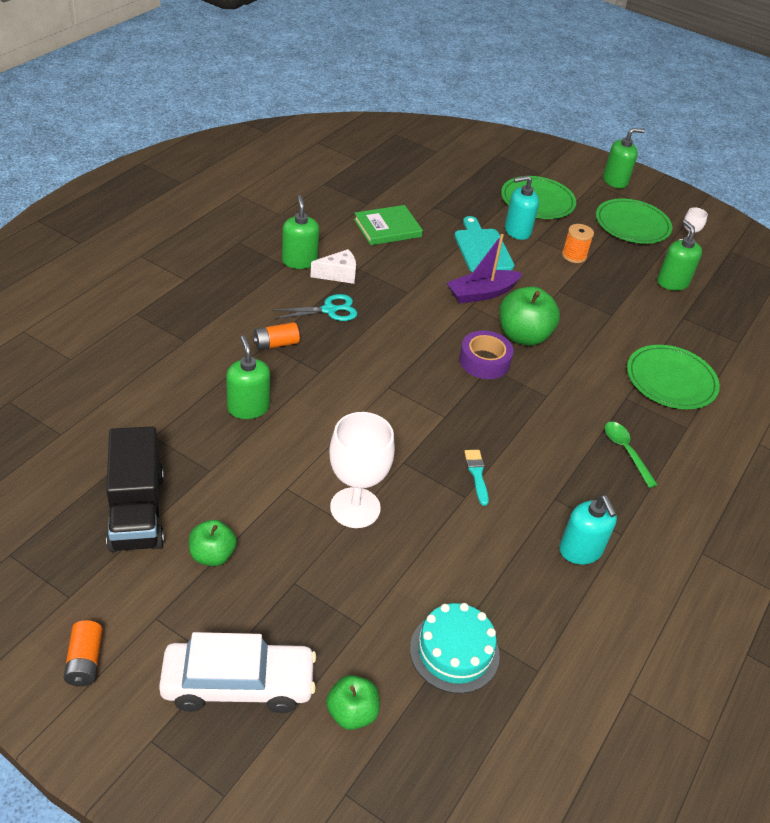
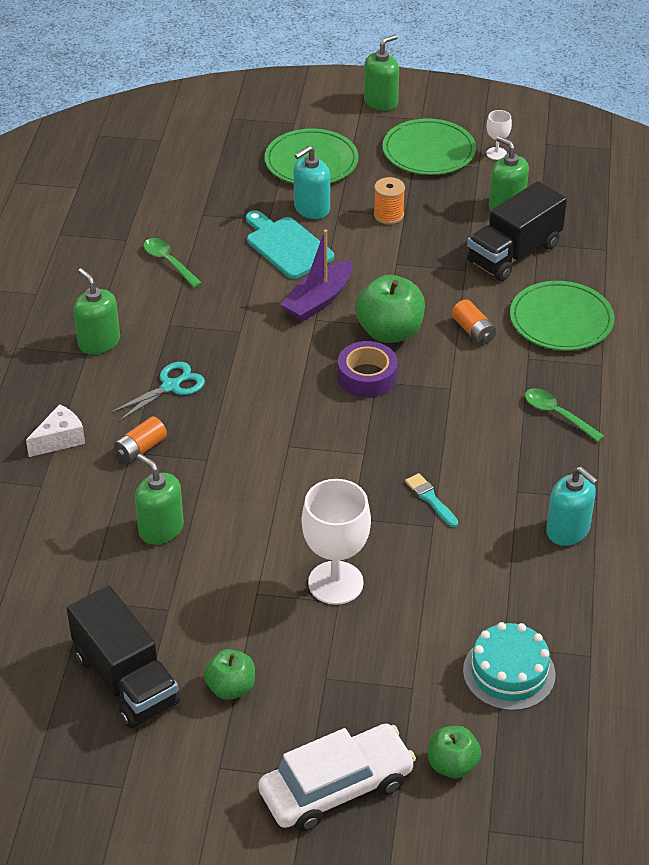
camera: 20 degrees left, 0 degrees up
(85, 661) = (182, 833): orange battery -> orange battery (473, 331)
(338, 274) = (152, 341): white cheese -> white cheese (60, 439)
(387, 228) = (168, 262): green book -> green spoon
(659, 317) = (514, 253): none -> black truck

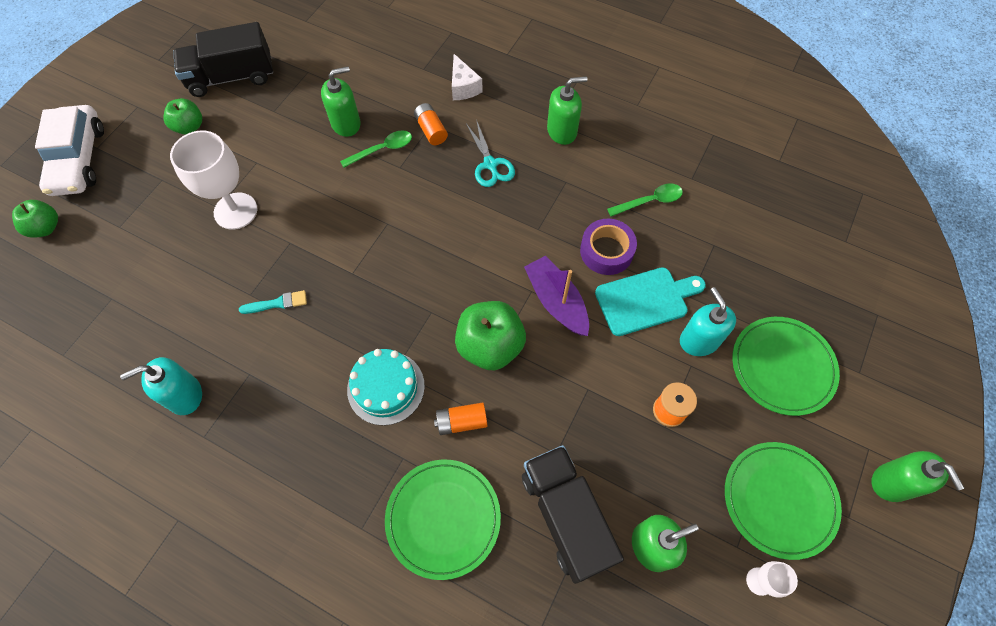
camera: 110 degrees right, 20 degrees up
(367, 377) = (439, 306): purple tape -> purple tape (606, 251)
(509, 672) = (87, 292): turquoise cake -> turquoise cake (386, 387)
(557, 414) = (317, 450): green spoon -> green spoon (382, 149)

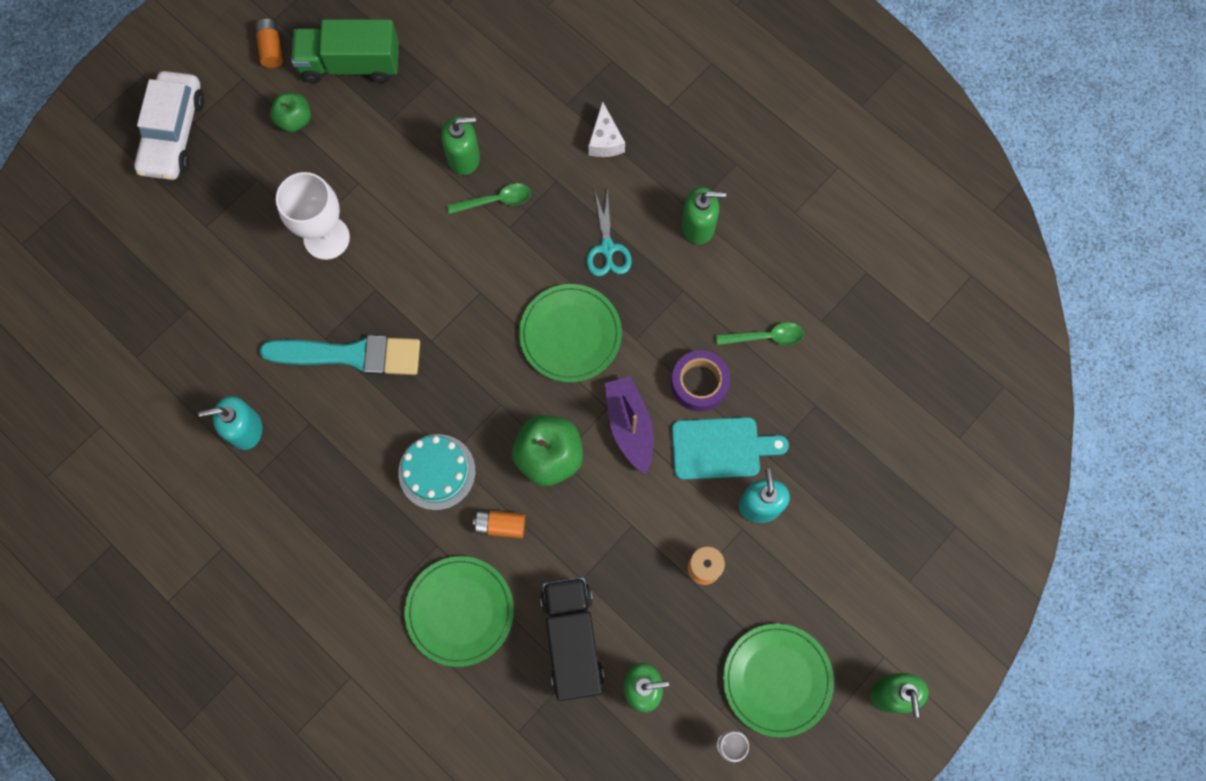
camera: 15 degrees right, 10 degrees up
(45, 228) = (132, 209): green apple -> none
(232, 77) = (350, 64): black truck -> green truck
(277, 303) = (349, 355): turquoise brush -> turquoise brush, size x2.31
(431, 130) = (554, 189): orange battery -> orange battery (271, 48)
(782, 366) = (834, 554): green plate -> green plate (570, 334)

